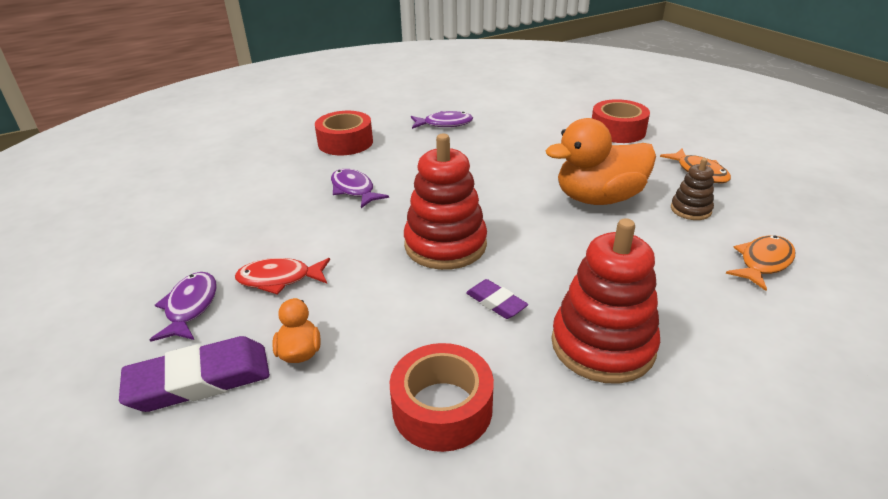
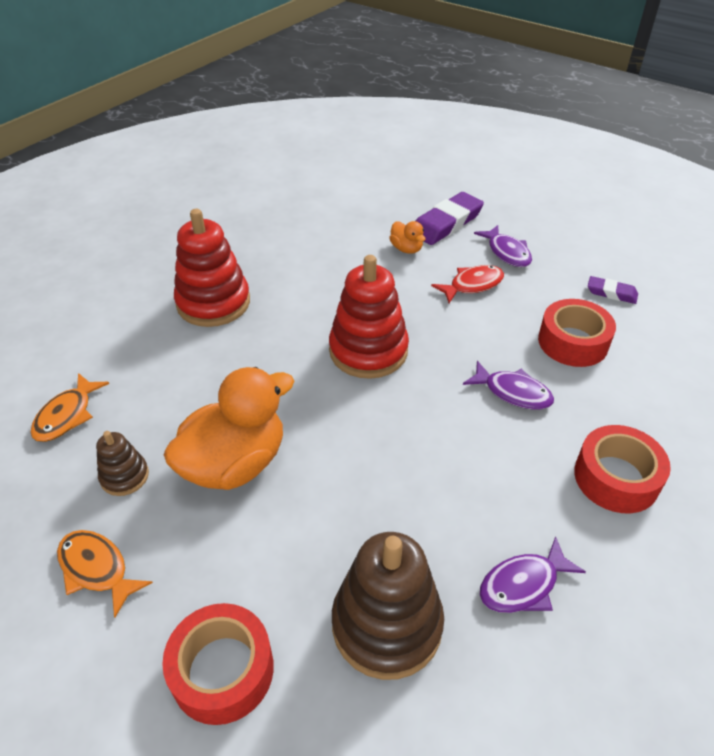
camera: 155 degrees right, 10 degrees up
(442, 408) = (302, 246): red tape -> red tape (573, 342)
(496, 302) = (298, 312): purple eraser -> purple eraser (611, 293)
(525, 127) = (387, 624): none -> brown stacking toy

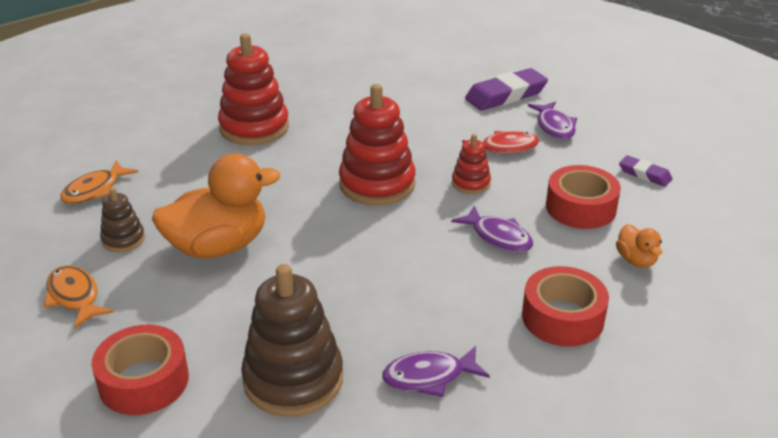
camera: 15 degrees right, 10 degrees down
(406, 249) = (455, 110): orange duck -> orange duck (636, 260)
(459, 332) = (471, 183): none -> red stacking toy

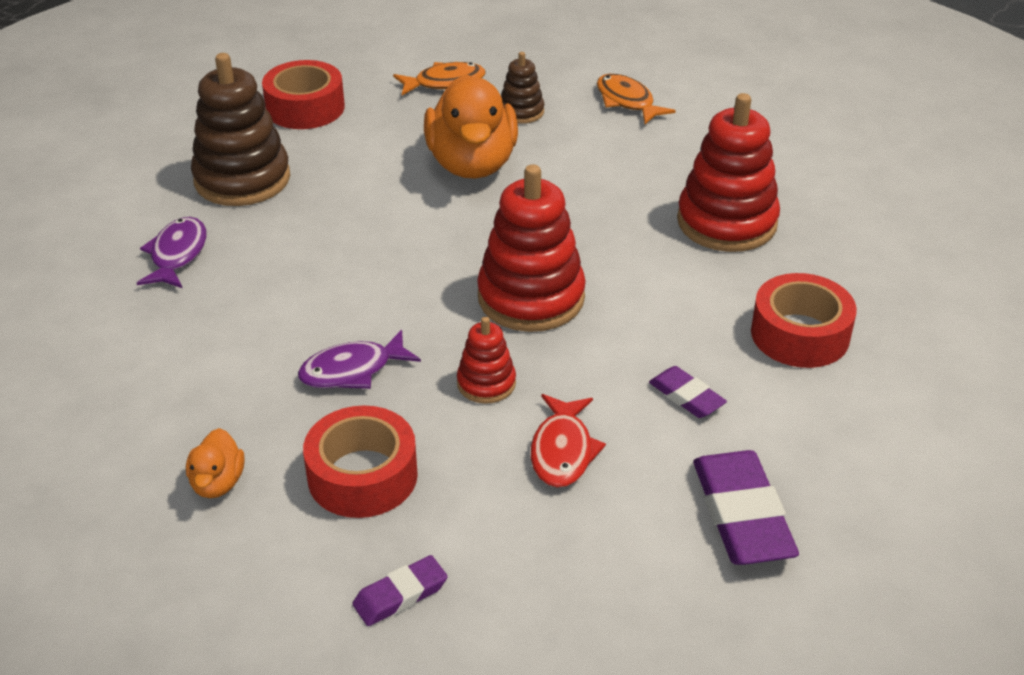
camera: 110 degrees right, 5 degrees up
(432, 119) = (686, 396): none -> purple eraser
(554, 127) = (603, 539): purple fish -> none
(562, 317) = (176, 373): red tape -> red tape (800, 334)
(636, 260) = (218, 483): orange duck -> orange duck turned 90 degrees counterclockwise

